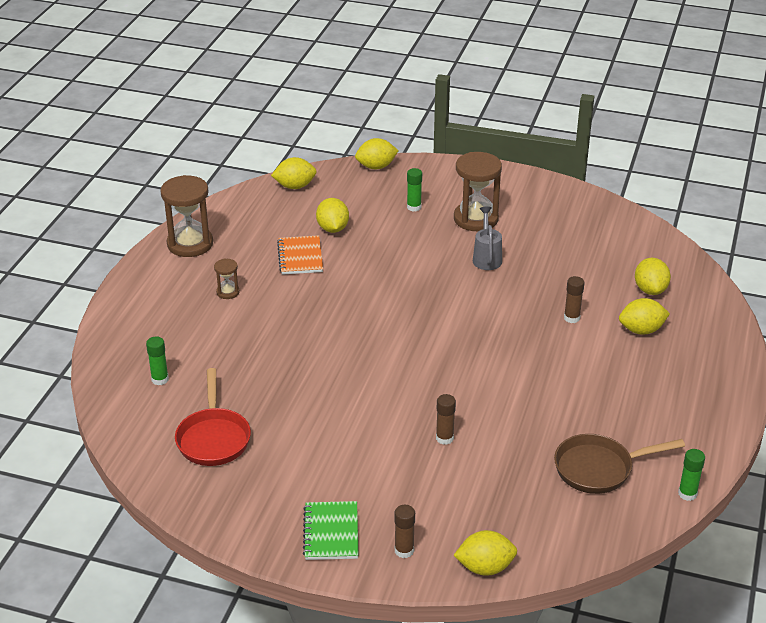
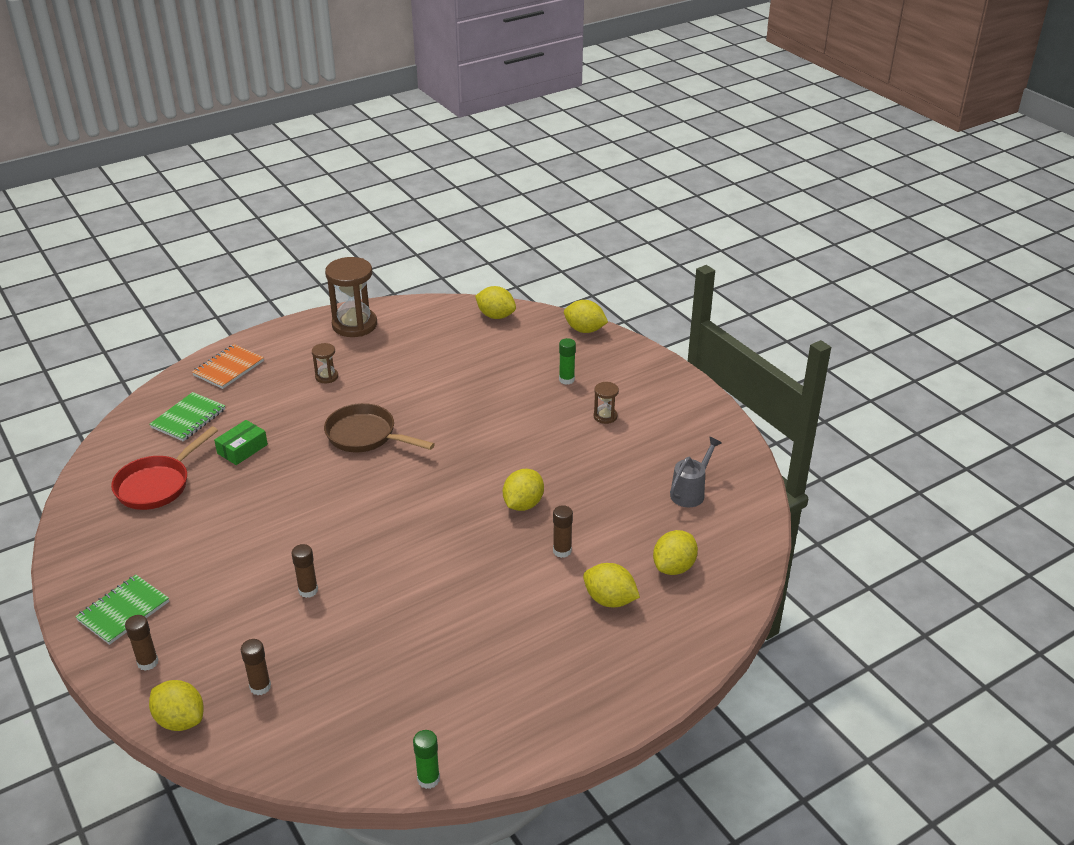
camera: 40 degrees right, 0 degrees up
(160, 379) = (188, 419): green glue stick -> green notebook
(242, 377) = (242, 449): none -> green box
(300, 257) = (417, 376): orange notebook -> orange notebook (228, 368)
(332, 228) = (475, 365): yellow lemon -> yellow lemon (523, 504)
(475, 219) = (605, 416): brown hourglass -> brown hourglass, size x0.48
(486, 258) = (565, 456): grey watering can -> grey watering can (690, 492)
(506, 514) = (260, 687): none -> brown glue stick
(599, 469) = (388, 701): brown pan -> brown pan (366, 436)

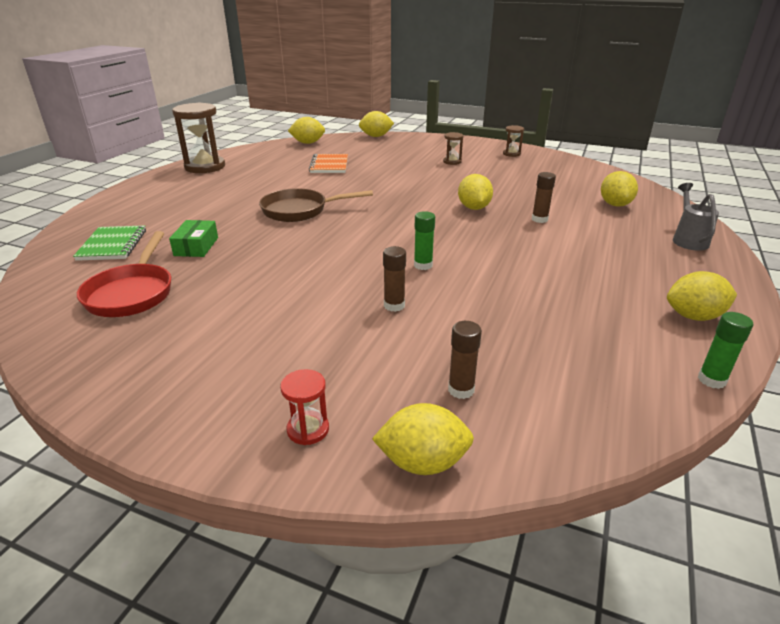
camera: 35 degrees left, 5 degrees down
(123, 611) = (216, 399): green notebook -> none
(148, 662) = (308, 429): brown glue stick -> red hourglass
(228, 368) = (117, 210): orange notebook -> orange notebook (329, 165)
(326, 376) = (219, 193): brown hourglass -> brown hourglass (511, 154)
(566, 380) = (401, 155): green glue stick -> green glue stick (423, 265)
(609, 600) = (612, 230): yellow lemon -> yellow lemon (693, 316)
(690, 492) = (559, 175): grey watering can -> grey watering can (688, 240)

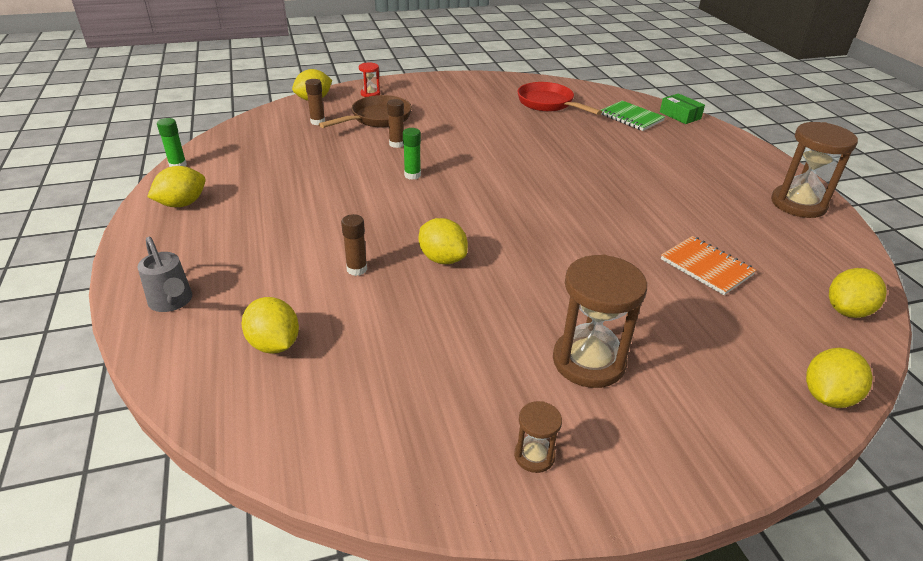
camera: 140 degrees right, 5 degrees up
(196, 246) = (583, 134): green box -> green box (680, 115)
(300, 211) = (588, 187): brown pan -> brown pan (377, 118)
(452, 162) = (589, 361): brown hourglass -> brown hourglass, size x2.08

